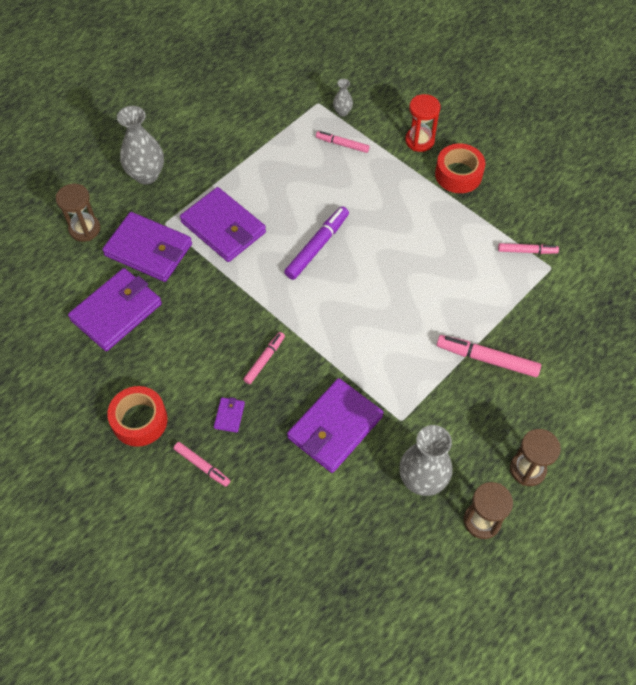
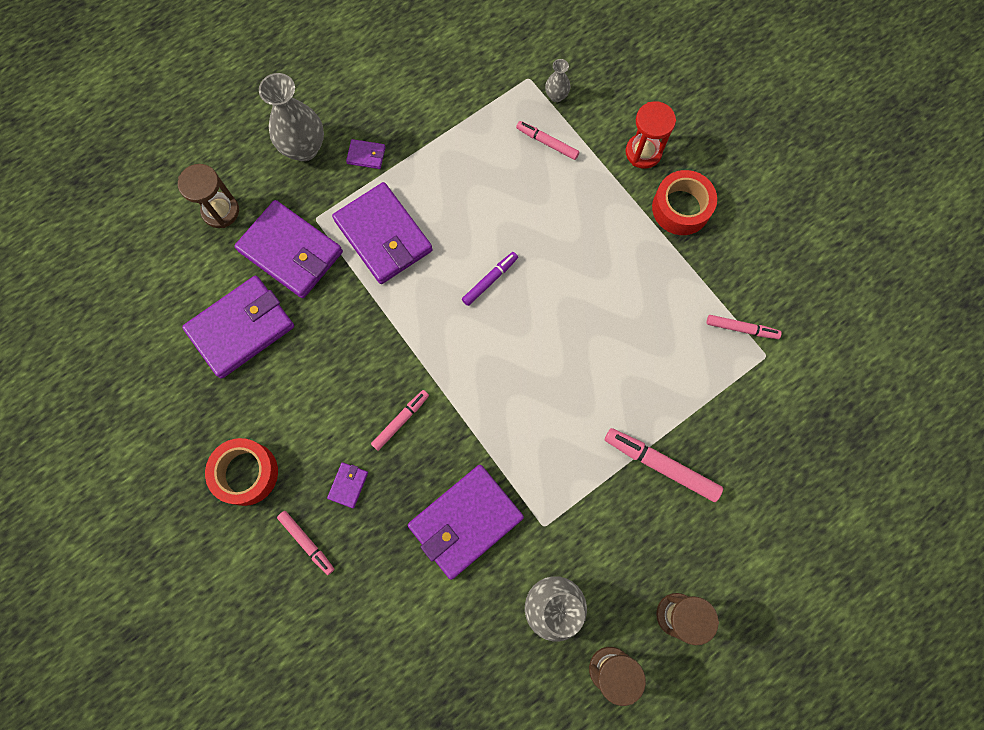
camera: 10 degrees right, 15 degrees up
(198, 173) = (366, 155): none -> purple wallet
(317, 246) = (490, 280): purple marker -> purple marker, size x0.61

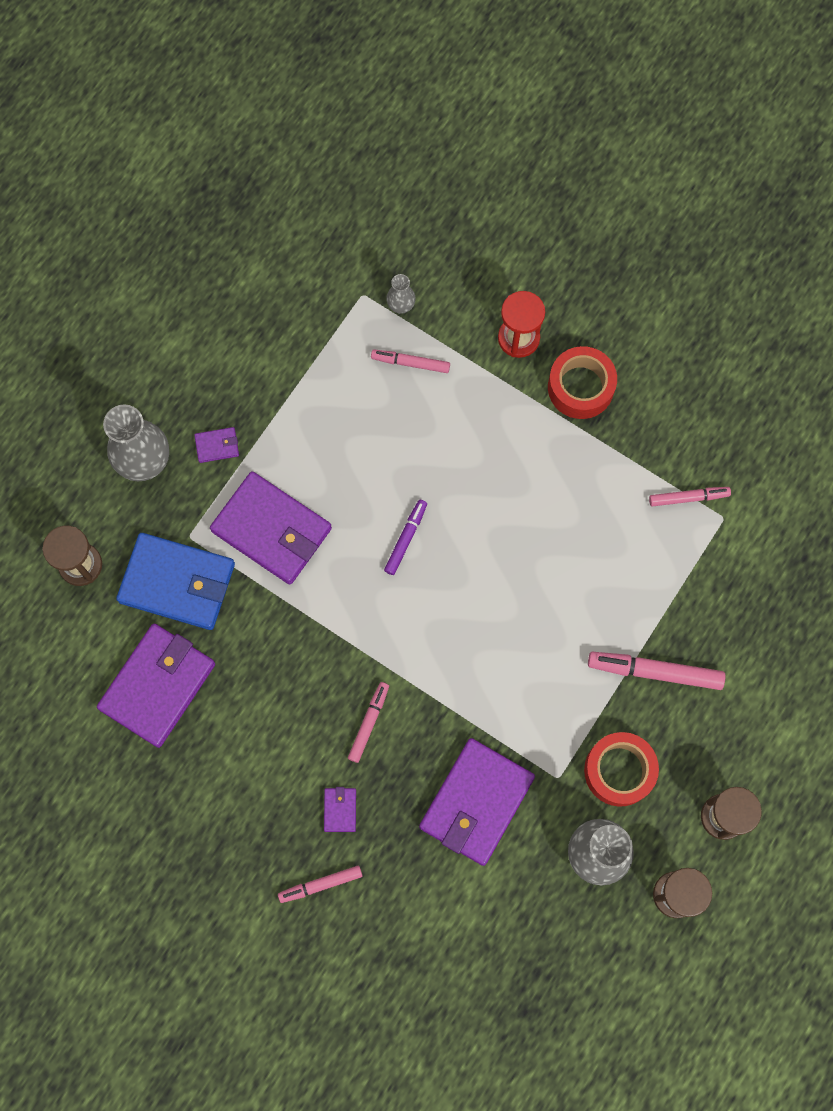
camera: 20 degrees left, 0 degrees up
(246, 473) = (227, 837): red tape -> red tape (619, 771)
(291, 251) = (177, 583): purple wallet -> blue wallet
(307, 543) = (320, 884): pink marker -> pink marker turned 135 degrees clockwise

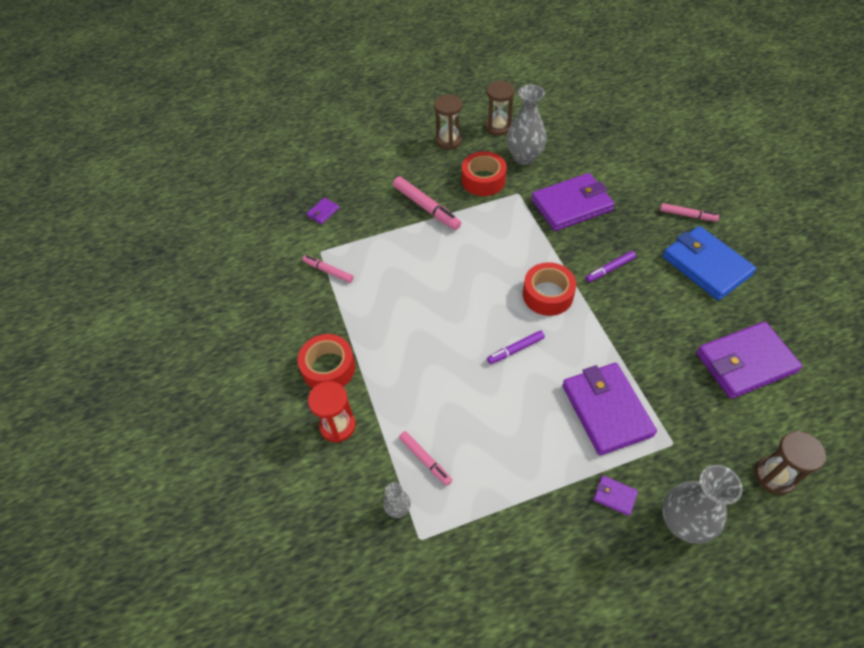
camera: 140 degrees left, 20 degrees down
(177, 583) = (699, 417): blue wallet -> blue wallet (706, 266)
(340, 810) = (655, 240): purple wallet -> purple wallet (323, 212)
(369, 723) = (609, 269): pink marker -> purple marker
(417, 635) = (548, 295): none -> red tape

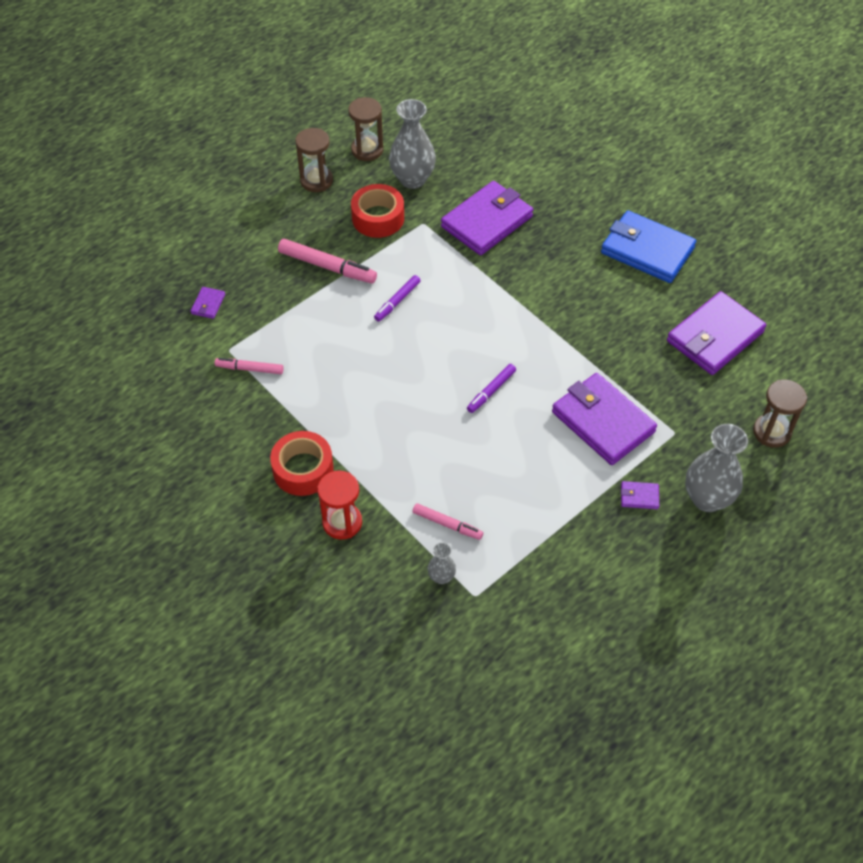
camera: 25 degrees left, 0 degrees up
(548, 295) = (501, 326): red tape -> none
(609, 269) = (553, 281): purple marker -> purple marker (397, 301)
(687, 215) = (611, 201): pink marker -> none

